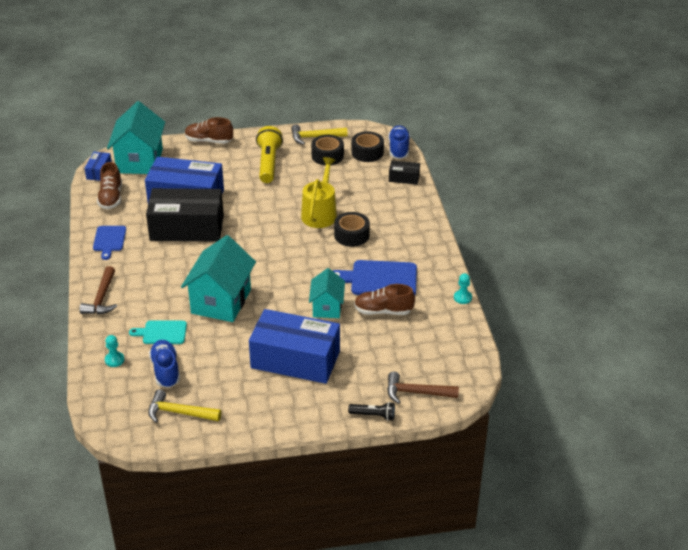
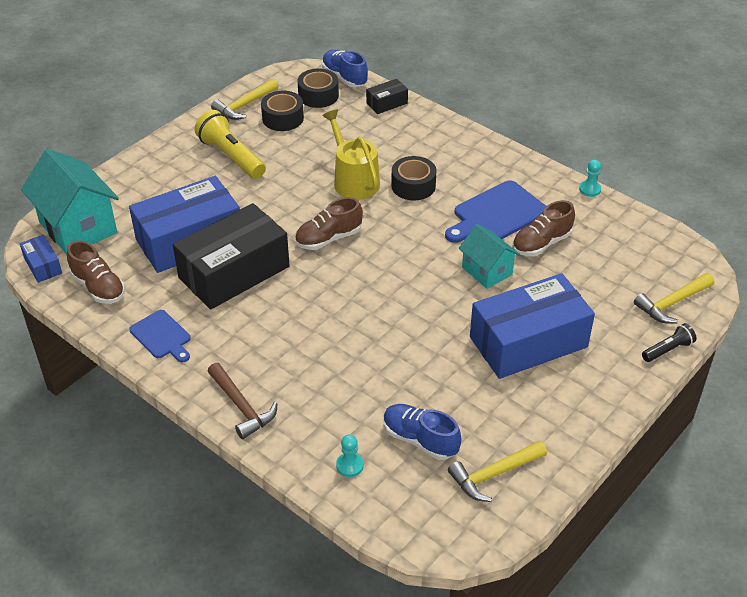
camera: 40 degrees left, 5 degrees up
(162, 333) = (360, 401): turquoise cutting board -> none
(209, 141) = (132, 165): brown shoe -> brown shoe (328, 238)
(221, 301) = (376, 329): turquoise house -> none
(416, 392) = (672, 303): brown hammer -> yellow hammer

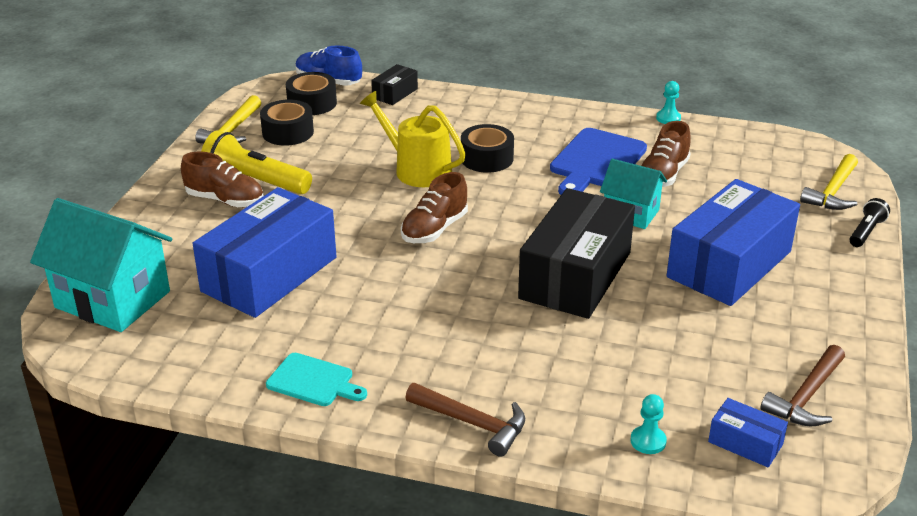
camera: 25 degrees left, 10 degrees down
(43, 265) = (94, 352): blue box -> blue box (745, 443)
(98, 287) = (189, 354): brown shoe -> brown shoe (225, 200)
(162, 336) = (313, 381): blue cutting board -> turquoise cutting board
(234, 272) = (350, 291): black box -> black box (575, 275)
(420, 440) = (701, 390): blue shoe -> none
(494, 474) = (806, 396): yellow hammer -> brown hammer

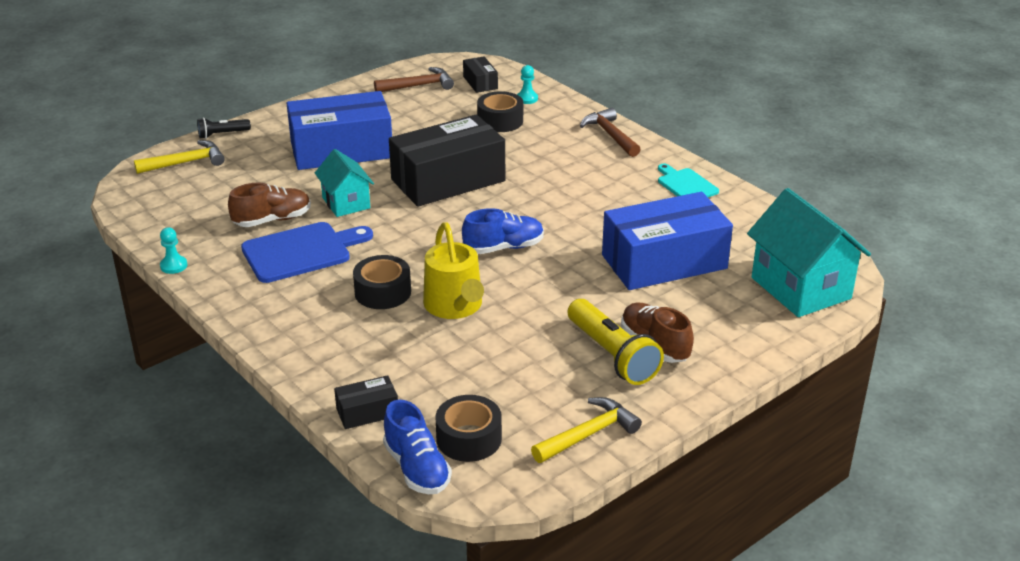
camera: 145 degrees left, 0 degrees up
(288, 132) = (532, 405): black tape -> black tape (500, 121)
(434, 229) = (504, 247): brown shoe -> blue shoe
(745, 443) = (480, 82): blue box -> black box

